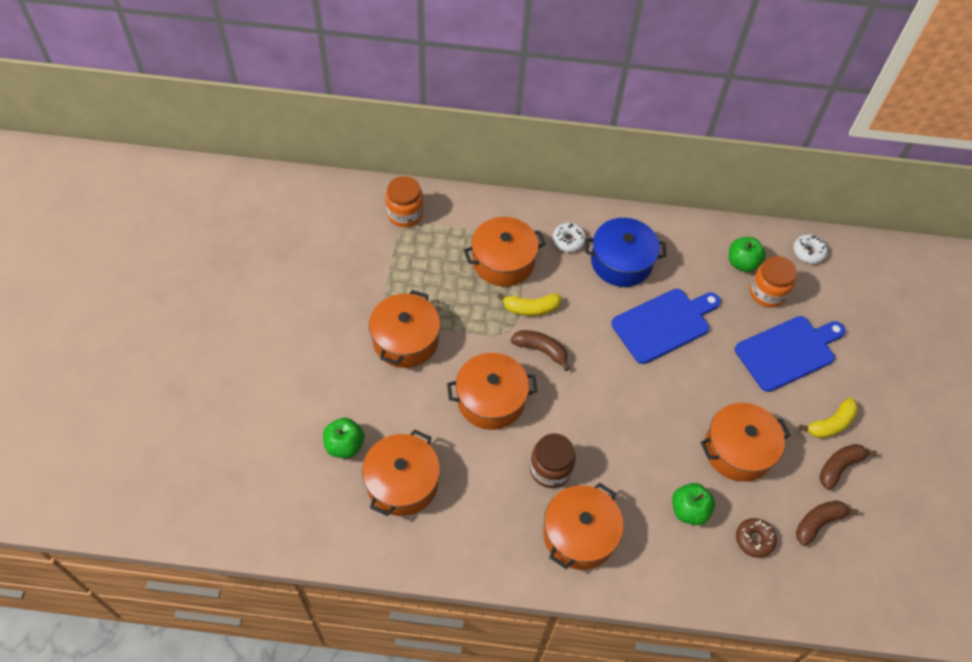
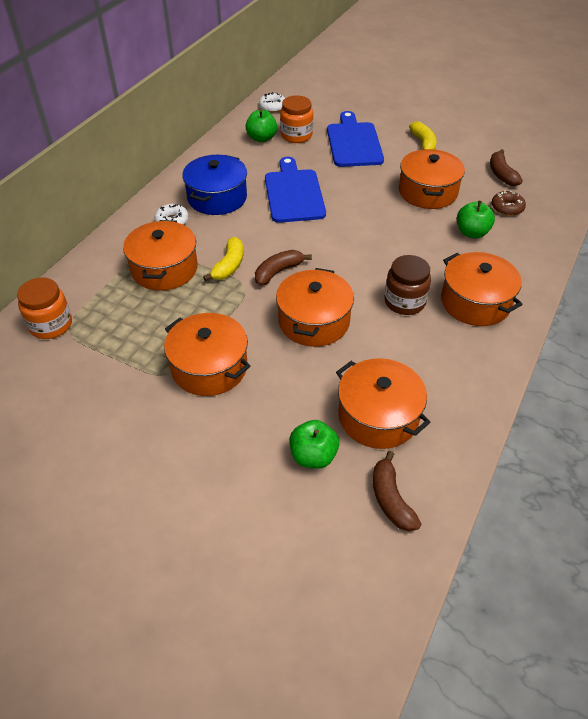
camera: 65 degrees left, 10 degrees down
(839, 467) = (459, 151): brown banana -> brown banana (391, 499)

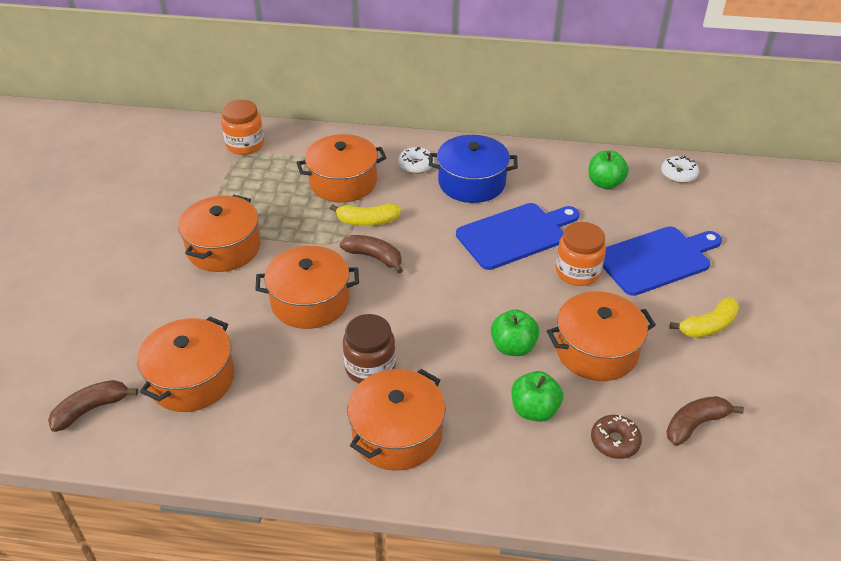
camera: 70 degrees right, 5 degrees down
(296, 135) = (633, 208): orange jar -> orange jar (577, 272)
(313, 456) = (133, 343): green apple -> green apple (513, 347)

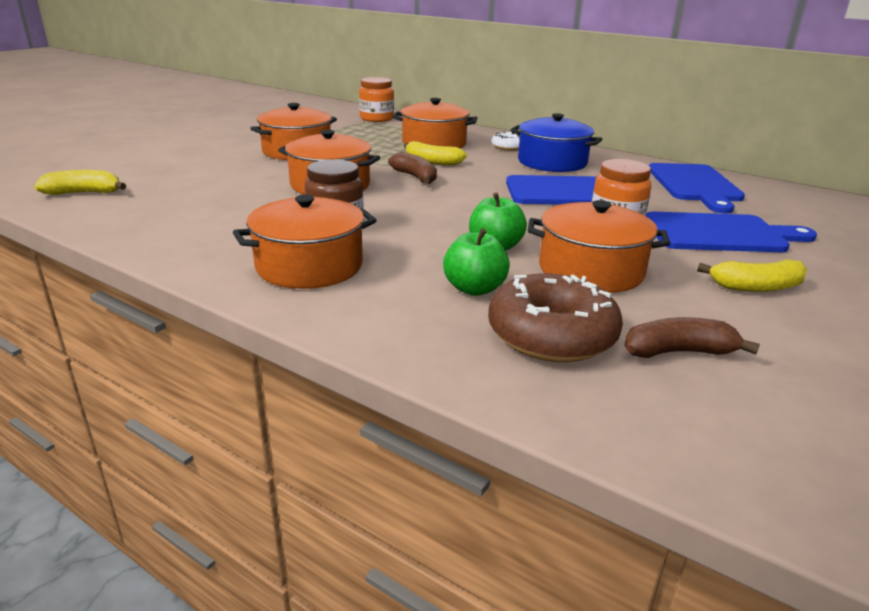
camera: 25 degrees right, 15 degrees down
(91, 409) = (84, 193): brown banana -> yellow banana
(192, 379) = (179, 197): orange pot -> none
(605, 183) = (695, 185): green apple -> blue cutting board
(614, 441) = (551, 335): brown donut -> brown donut, size x1.89
(678, 174) = (789, 195): white donut -> none

